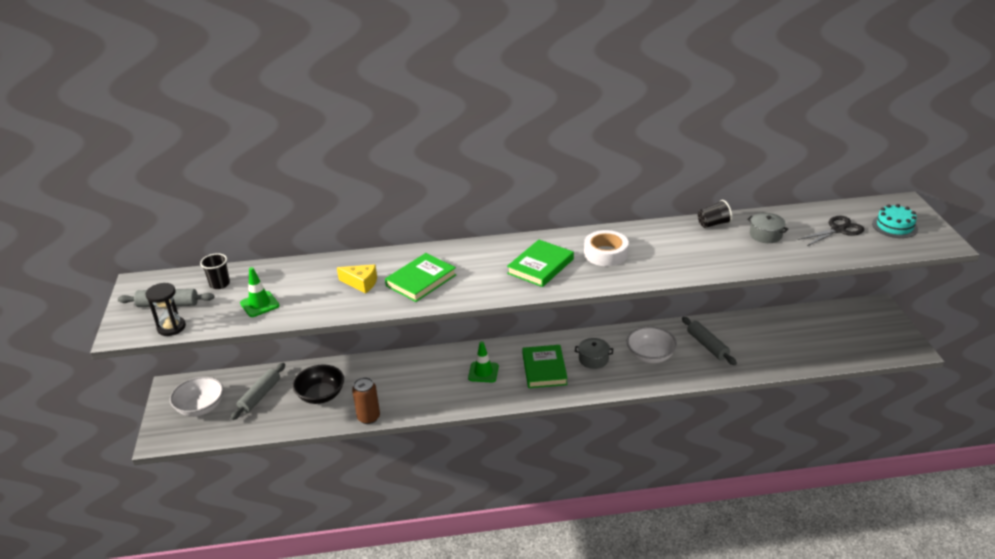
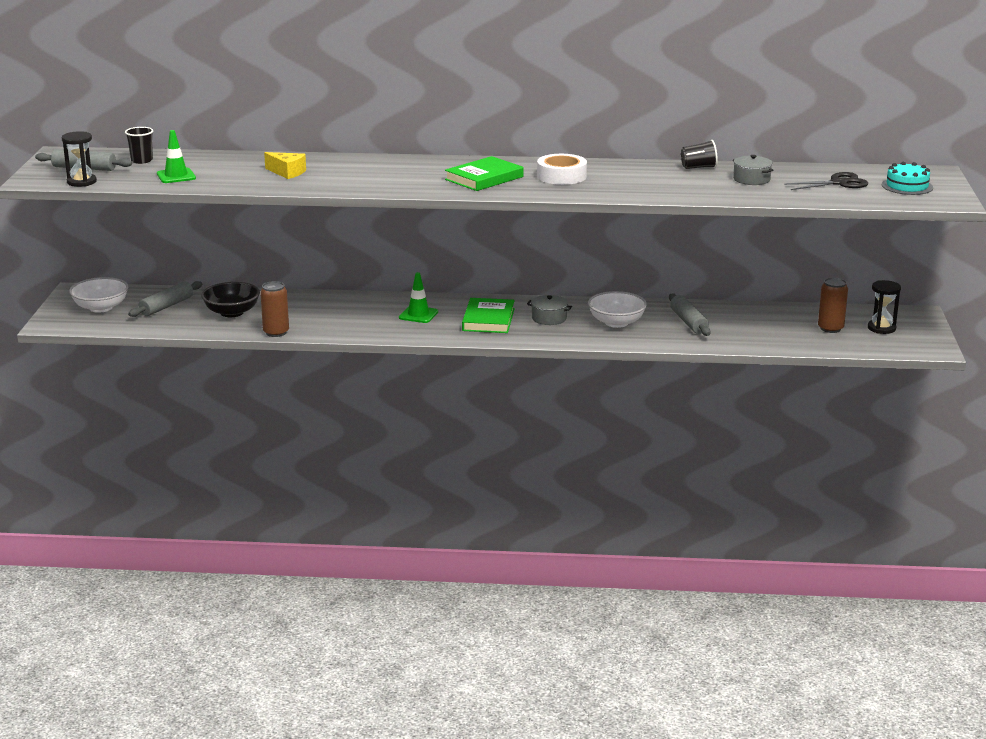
camera: 10 degrees right, 10 degrees down
(421, 280) = (351, 176): green book -> none
(821, 336) = (830, 328): none -> brown can
(860, 329) = (881, 328): none -> black hourglass

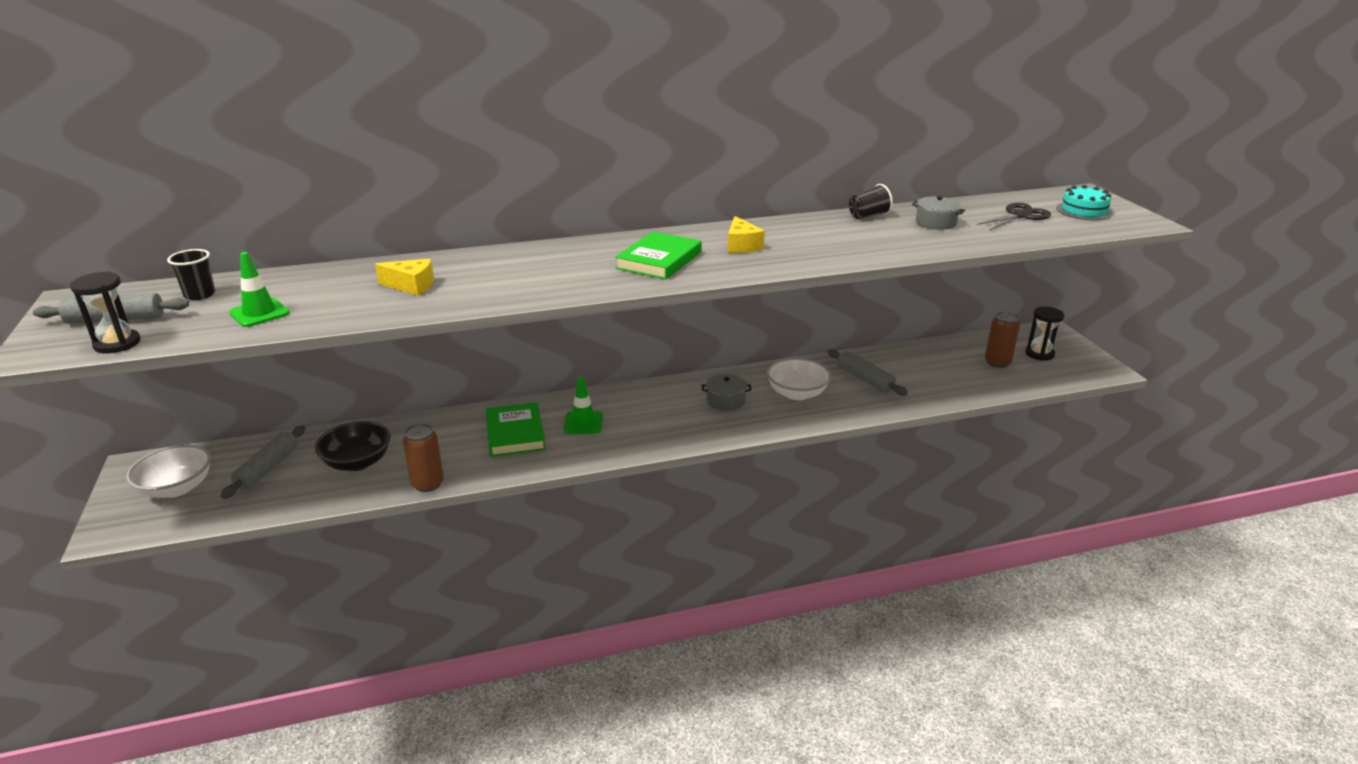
camera: 20 degrees left, 5 degrees up
(488, 319) = (664, 415): green book -> green book (515, 433)
(561, 176) = (742, 245): white tape -> yellow cheese

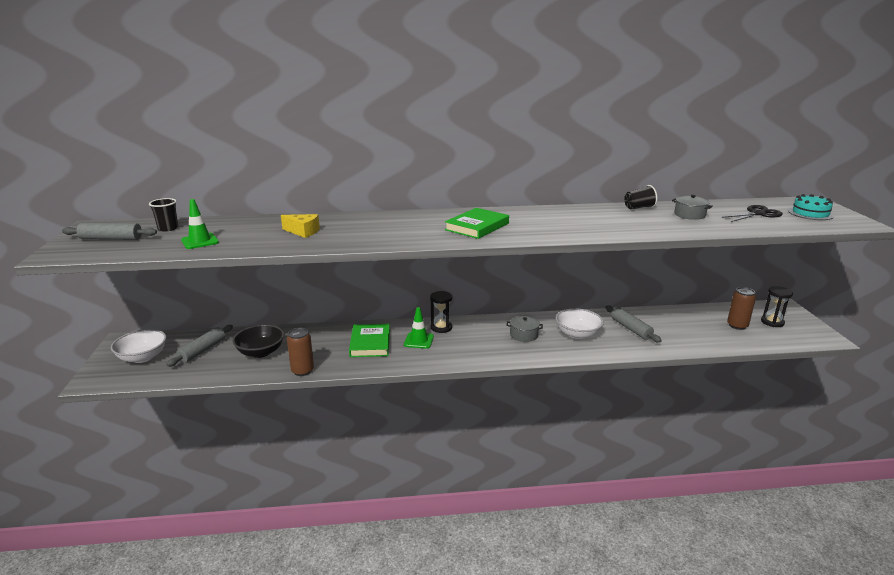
camera: 10 degrees right, 5 degrees down
(117, 344) = (105, 253): black hourglass -> black hourglass (441, 327)
(742, 245) = (539, 221): yellow cheese -> none

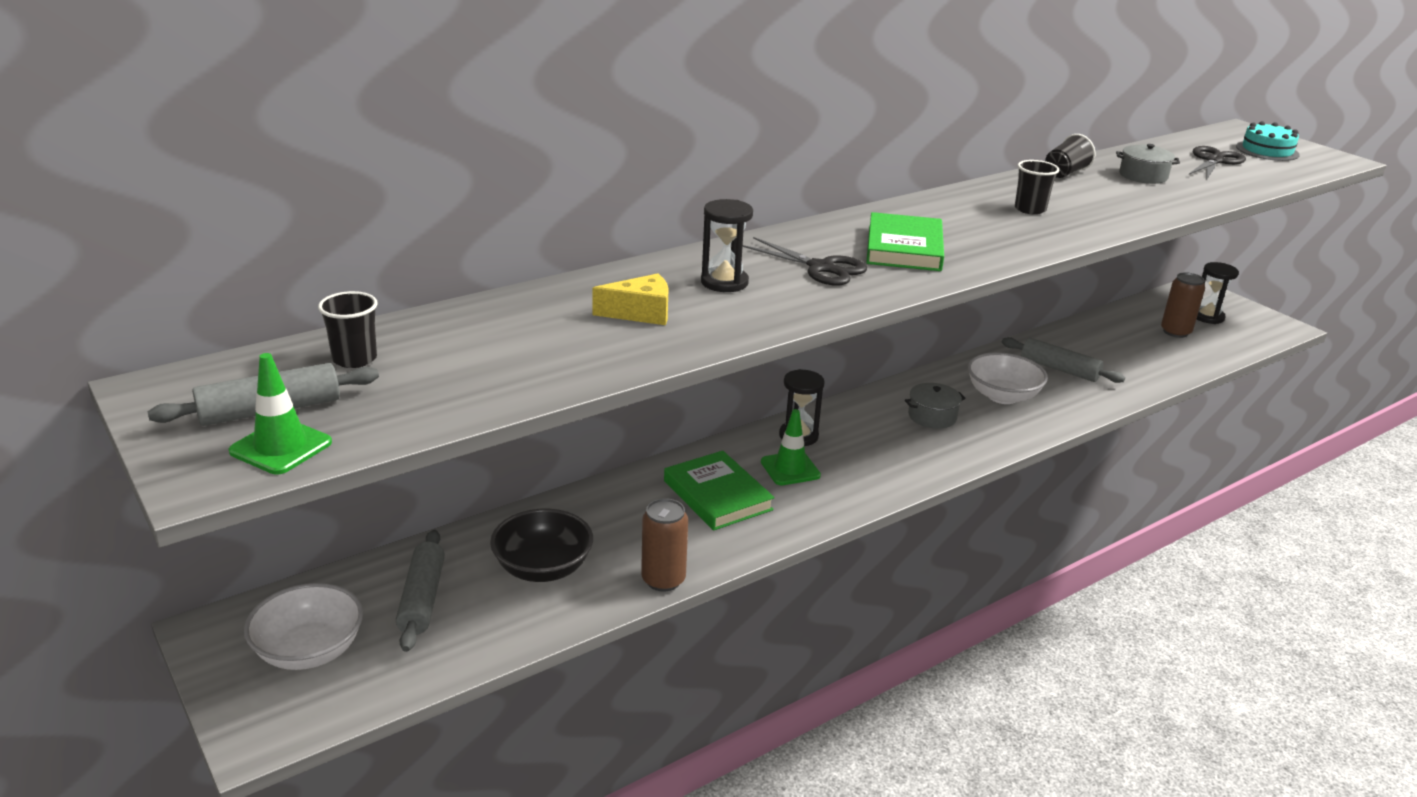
camera: 30 degrees left, 5 degrees up
(200, 241) = (478, 375): green traffic cone -> green traffic cone (281, 447)
(361, 226) = (724, 282): none -> black hourglass
(418, 228) = (821, 268): none -> black scissors
(583, 220) = (1030, 209): none -> black cup

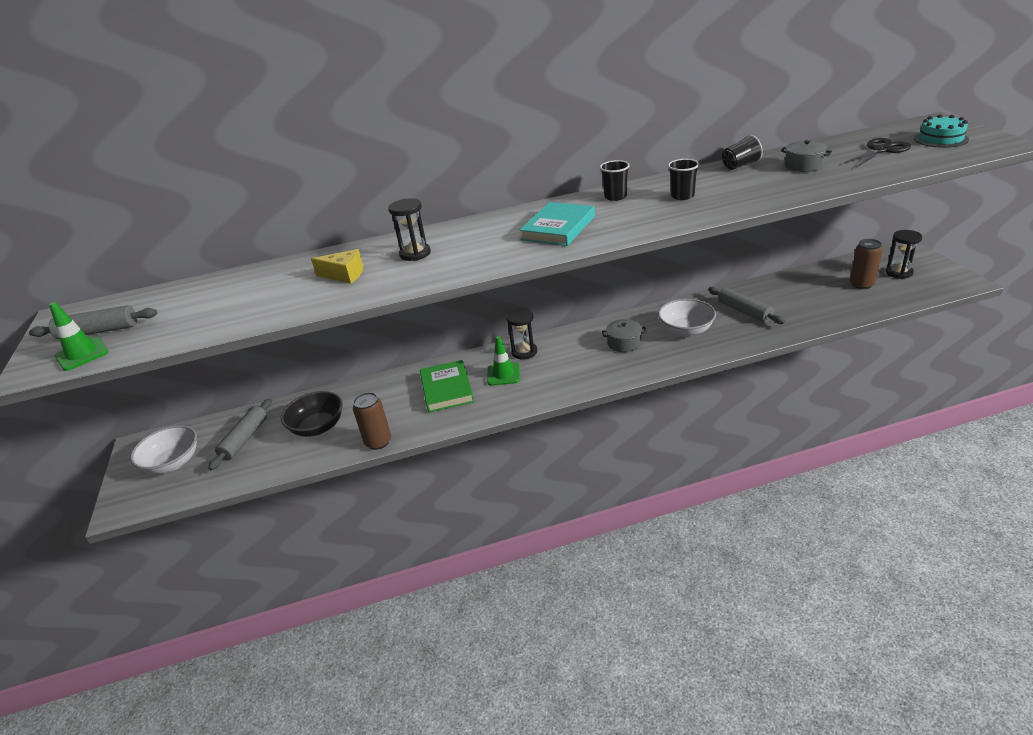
camera: 25 degrees right, 5 degrees up
(354, 359) = (166, 301): black cup -> black cup (615, 197)
(821, 268) = (487, 243): black scissors -> none
(904, 248) = (558, 228): green book -> turquoise book

